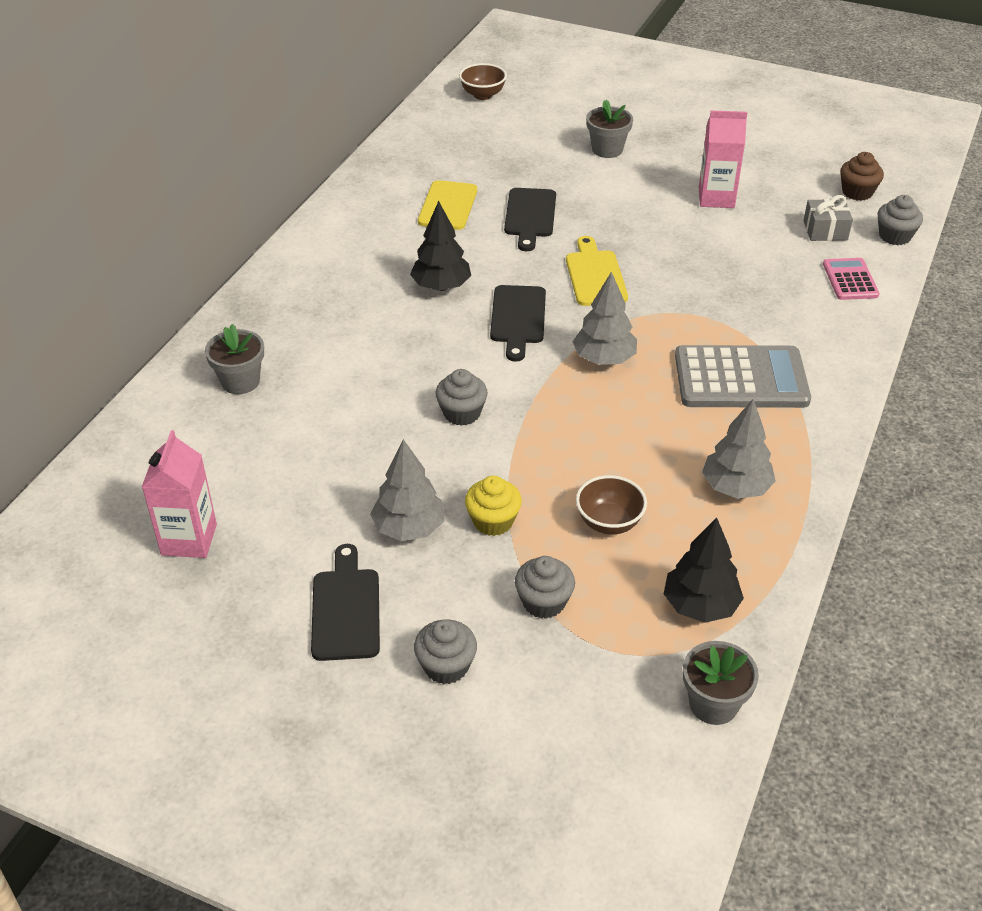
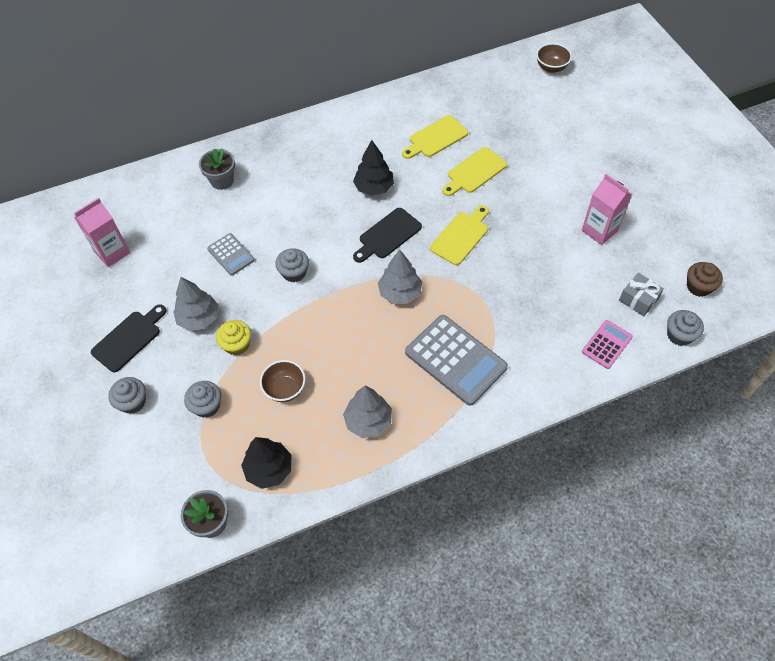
camera: 45 degrees right, 15 degrees up
(358, 443) = (231, 254): none -> grey calculator
(530, 216) = (474, 172): black cutting board -> yellow cutting board
(607, 149) = (576, 153): grey flower pot -> none

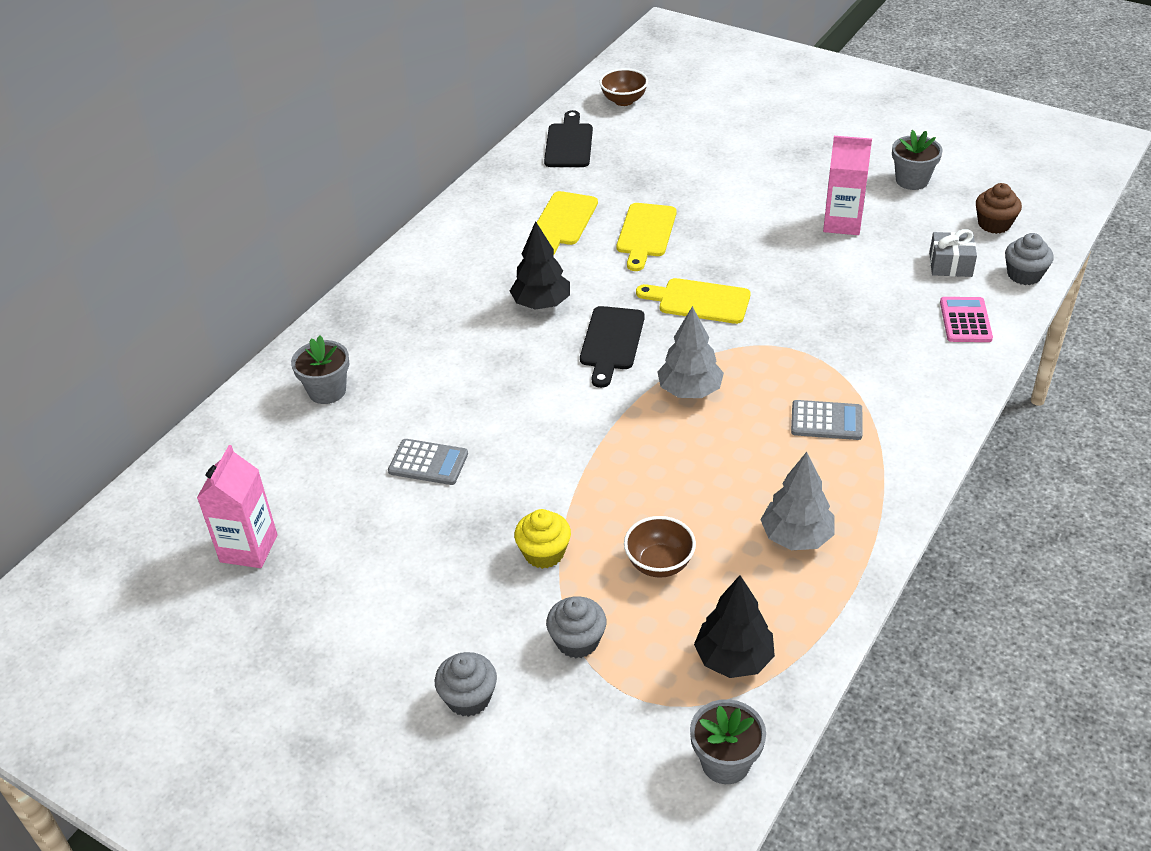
camera: 35 degrees left, 15 degrees down
(129, 339) = (383, 631): black cutting board -> black cutting board (569, 143)
(199, 318) = (460, 554): grey tree -> none
(294, 273) = (535, 438): grey cupcake -> none
(455, 360) = (826, 421): grey calculator -> grey calculator, size x0.54
(461, 236) = (699, 301): yellow cutting board -> yellow cutting board turned 75 degrees counterclockwise
(677, 224) = (912, 180): none -> grey flower pot

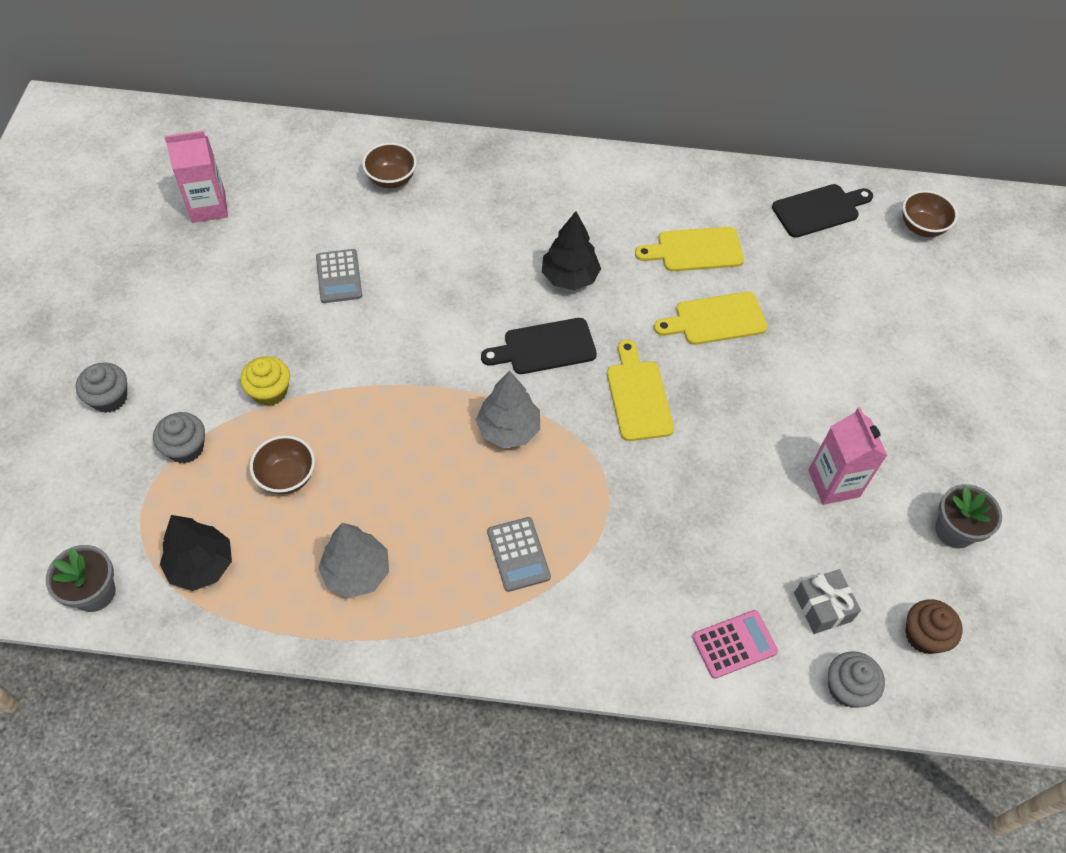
camera: 60 degrees right, 15 degrees up
(327, 391) = (391, 179): grey flower pot -> brown bowl

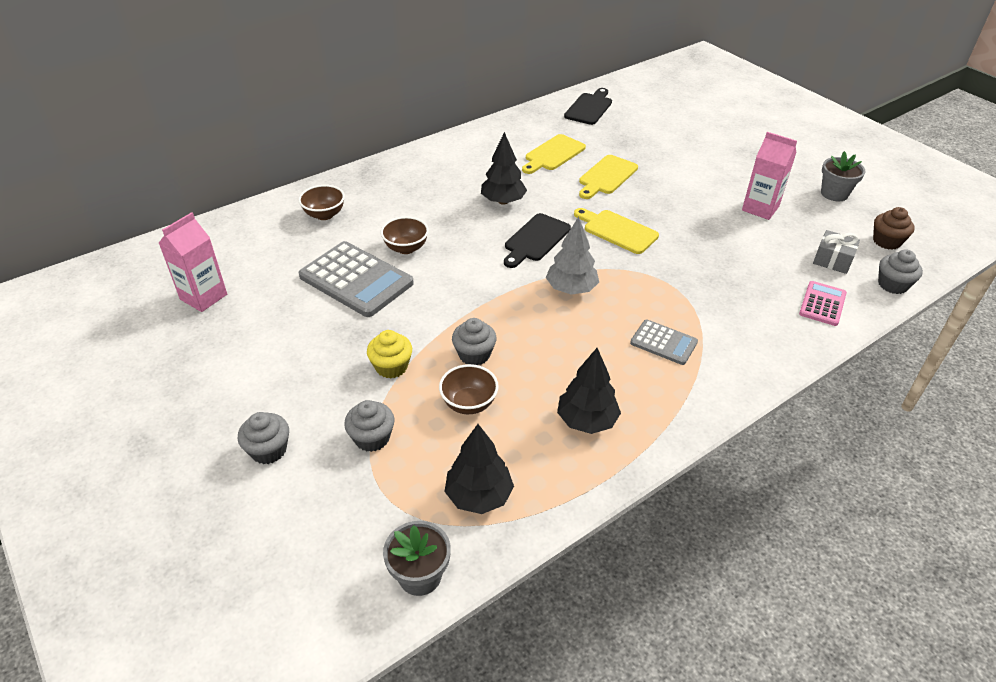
camera: 40 degrees left, 15 degrees down
(339, 276) = (356, 280): grey calculator -> grey calculator, size x1.86
(345, 432) = (474, 354): none -> grey cupcake
(356, 572) = (586, 420): grey tree -> black tree
(921, 227) = (645, 91): brown bowl -> brown bowl (406, 248)

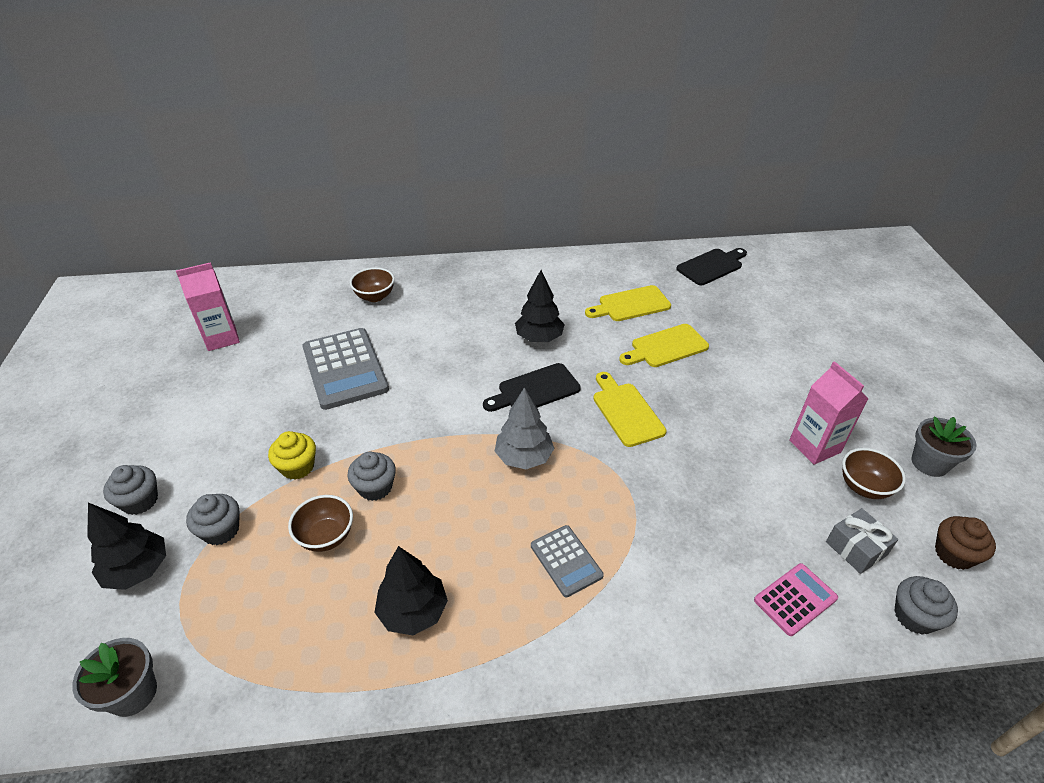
camera: 30 degrees right, 0 degrees up
(406, 248) = (412, 354): brown bowl -> brown bowl (864, 487)
(479, 496) = (250, 639): black tree -> black tree (138, 570)

